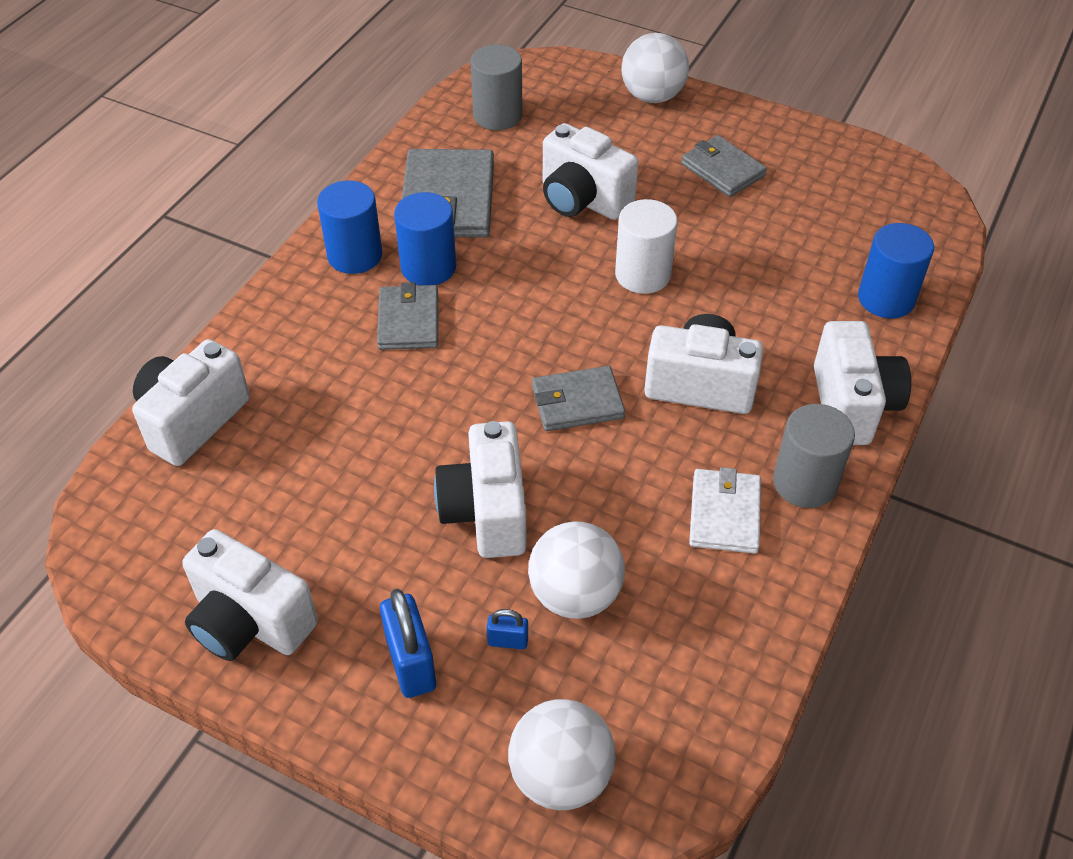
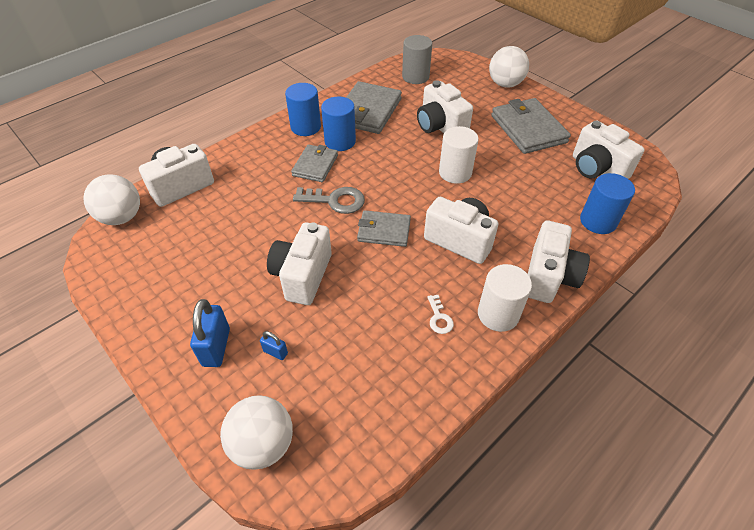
camera: 20 degrees right, 0 degrees up
(250, 622) = (148, 297): white camera -> white camera (596, 169)
(474, 373) = (335, 200): none -> grey key
(575, 594) = (327, 338): white ball -> white ball (122, 217)
(722, 170) = (528, 129): grey wallet -> grey wallet, size x1.63
(724, 514) = (439, 318): white wallet -> white key
(805, 482) = (498, 314): grey cylinder -> white cylinder

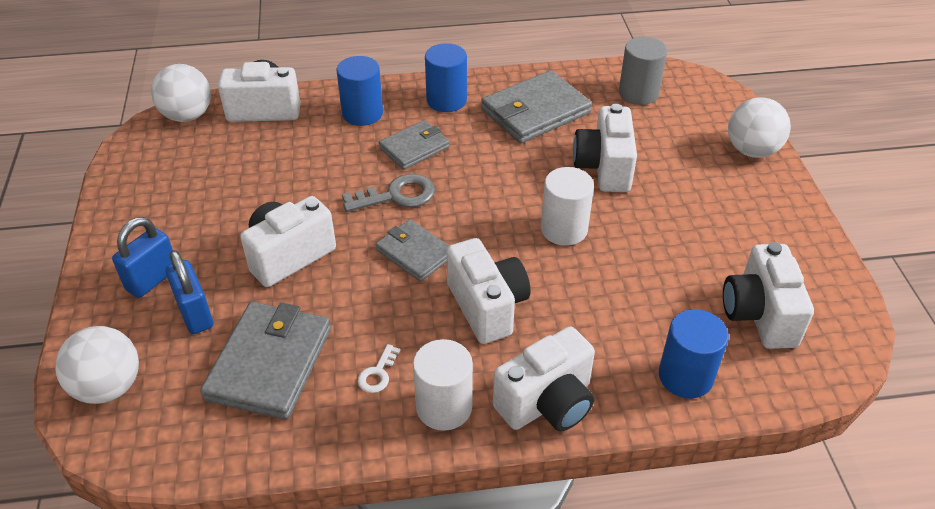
camera: 35 degrees right, 5 degrees down
(275, 352) = (195, 314): blue padlock -> blue padlock, size x1.93
(335, 200) = (397, 195): grey key -> grey key turned 60 degrees counterclockwise
(340, 141) = (467, 133): blue cylinder -> blue cylinder (362, 113)
(528, 129) = (719, 221): grey wallet -> grey wallet (269, 363)

